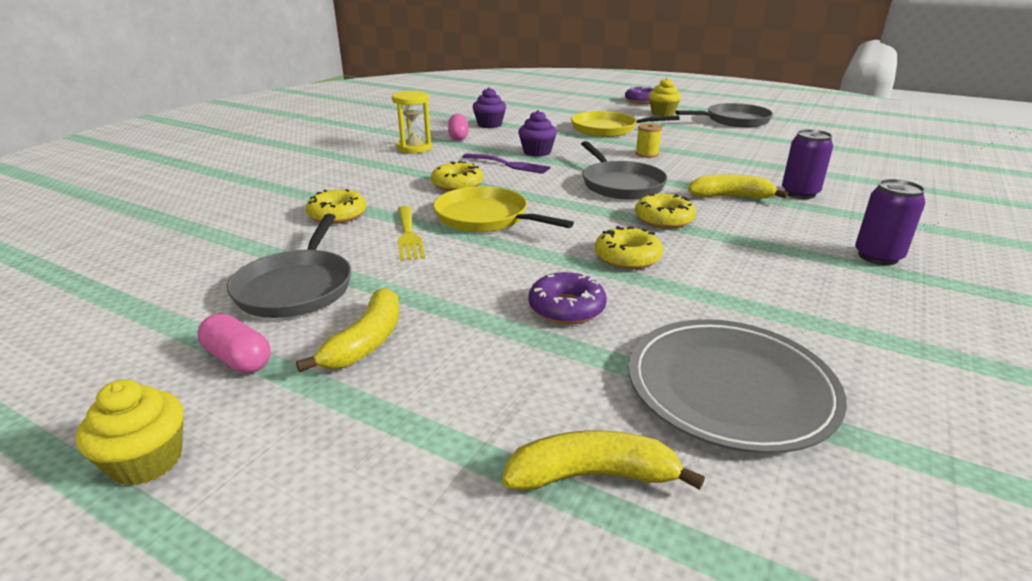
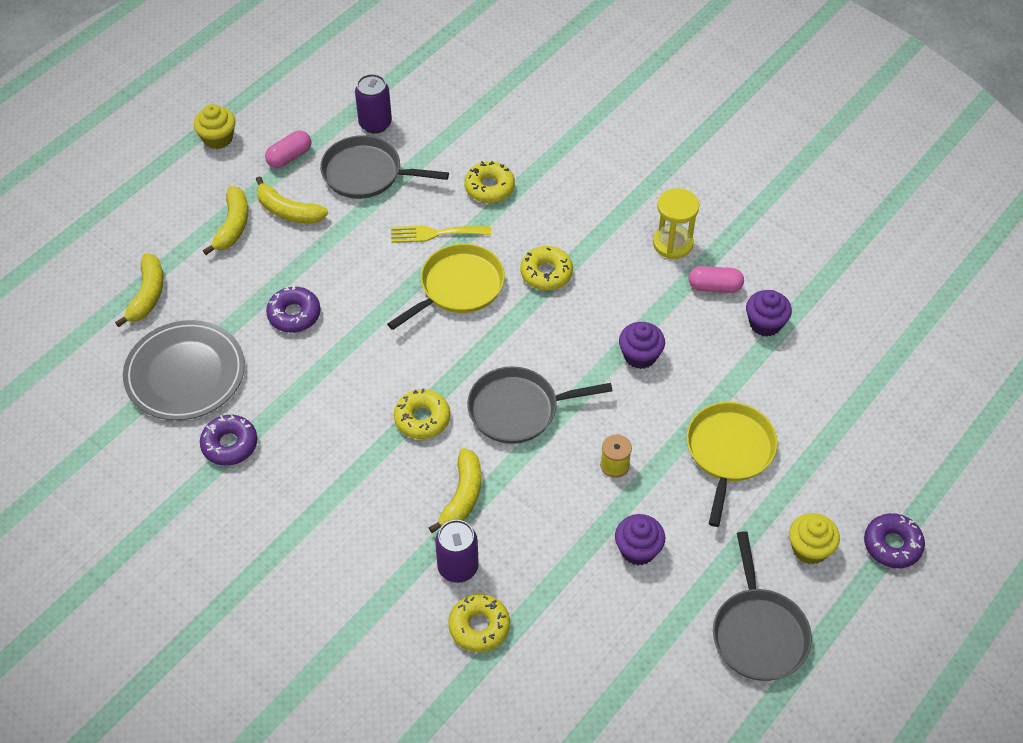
camera: 100 degrees right, 25 degrees up
(399, 395) = (233, 226): none -> yellow banana
(509, 164) = (600, 323): purple fork -> none
(627, 257) = (356, 369): yellow donut -> yellow donut (479, 627)
(711, 146) = (638, 550): none -> purple cupcake
(807, 325) = (230, 444): none -> purple donut
(878, 256) = (306, 551): purple can -> purple can (375, 123)

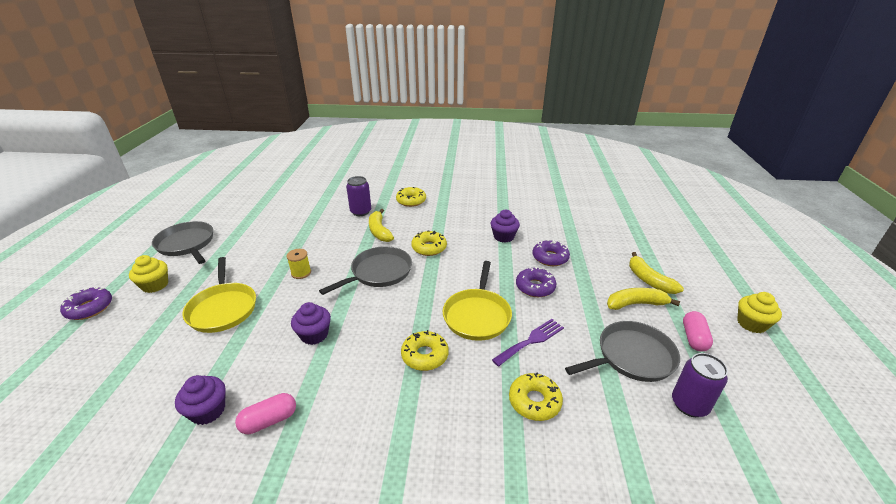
camera: 145 degrees right, 20 degrees down
(147, 295) = (628, 233): yellow banana -> none
(185, 373) = (561, 217): grey plate -> none
(230, 444) = (506, 206): purple donut -> purple donut (535, 287)
(435, 233) = (531, 341): yellow fork -> purple fork
(479, 627) = (336, 201): yellow donut -> yellow donut (411, 201)
(638, 550) = (269, 247): purple cupcake -> purple cupcake (503, 237)
(673, 243) = (329, 443): yellow hourglass -> none

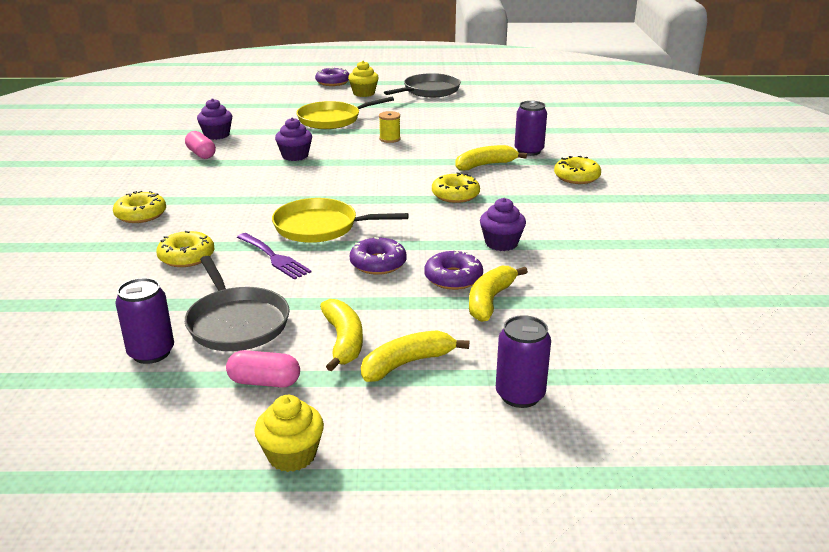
camera: 85 degrees right, 5 degrees down
(379, 272) = (396, 172): grey pan -> none
(425, 355) = (260, 203): yellow donut -> yellow donut (141, 214)
(574, 247) = (490, 300): none -> yellow banana
(660, 247) = (520, 395): none -> purple can

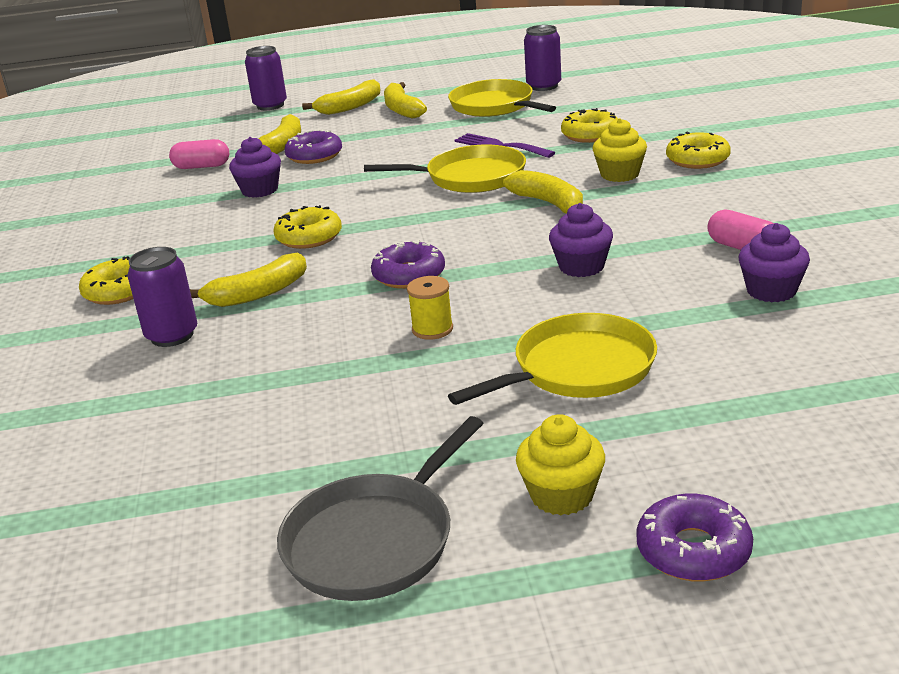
camera: 175 degrees right, 0 degrees up
(237, 323) = (494, 106): grey pan -> yellow pan
(264, 382) = (448, 87): pink capsule -> pink capsule (202, 166)
(279, 195) = (549, 203): none -> yellow banana
(292, 455) = (412, 70): yellow cupcake -> yellow cupcake (619, 174)
(378, 263) = (391, 156): purple donut -> purple donut (409, 275)

